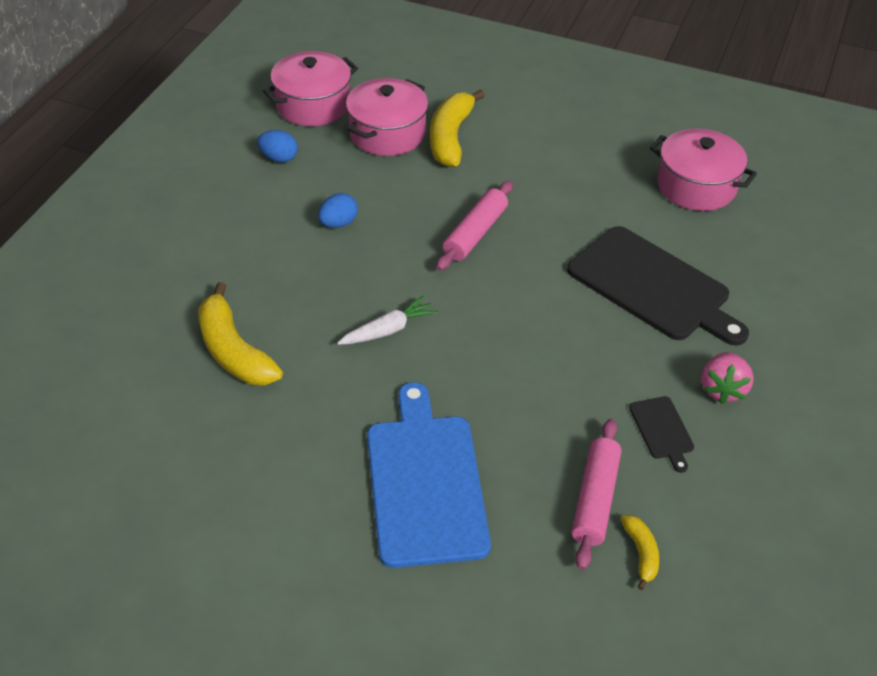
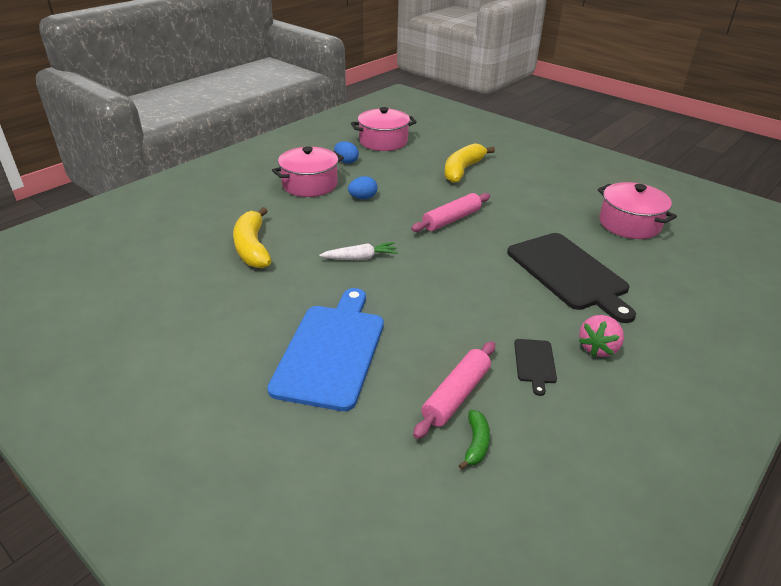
camera: 20 degrees right, 10 degrees down
(387, 133) = (422, 161): pink pot -> pink pot (310, 184)
(641, 553) = (476, 443): yellow banana -> green banana

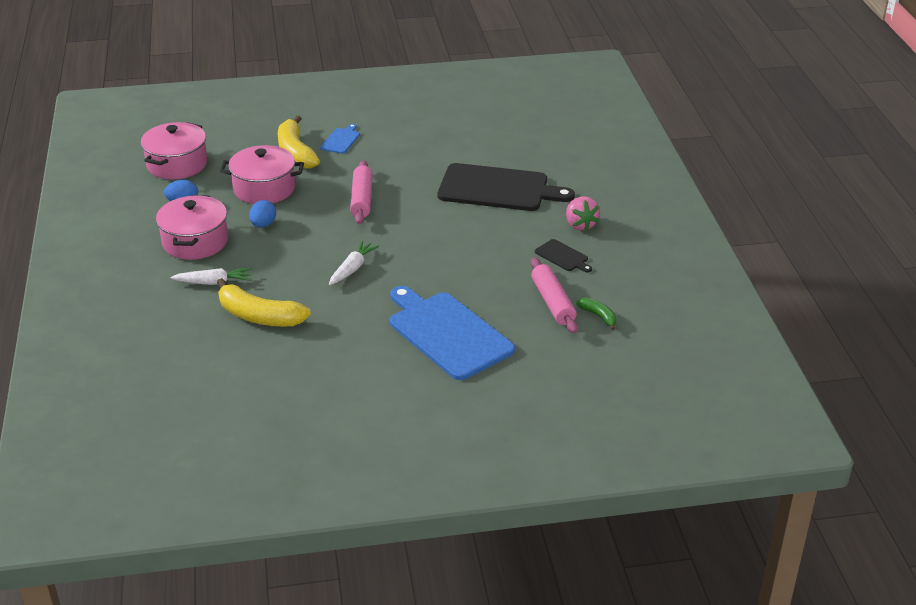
camera: 50 degrees left, 0 degrees up
(272, 212) = (214, 282): none -> white carrot
(506, 178) = (341, 140): none -> blue cutting board
(629, 224) = (480, 128): pink pot -> pink pot (264, 188)

